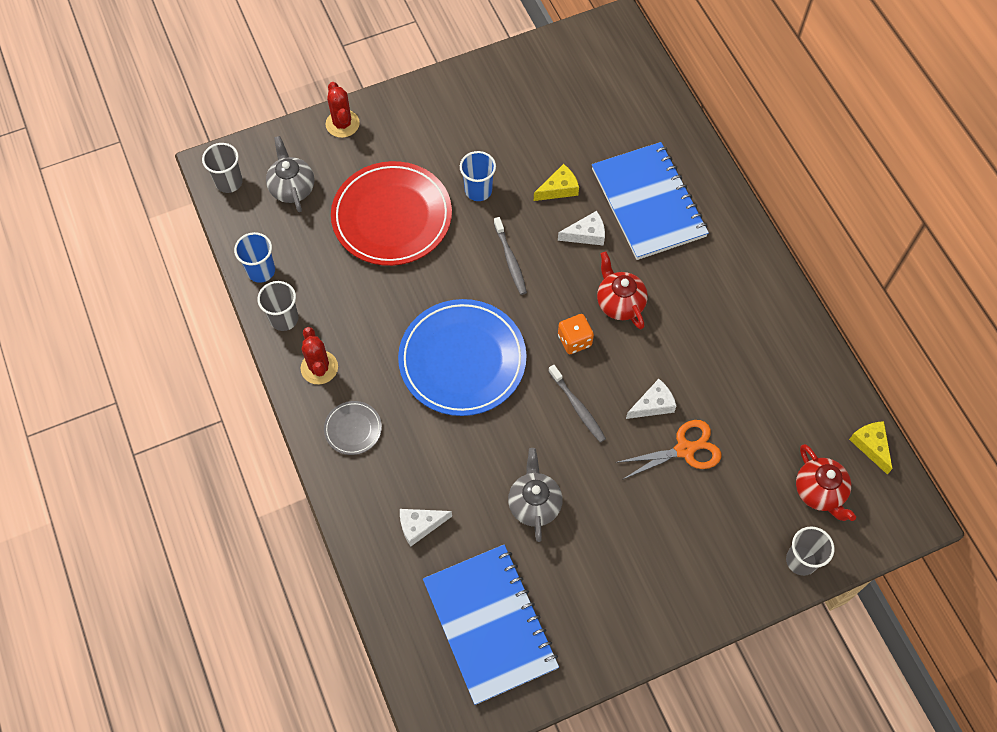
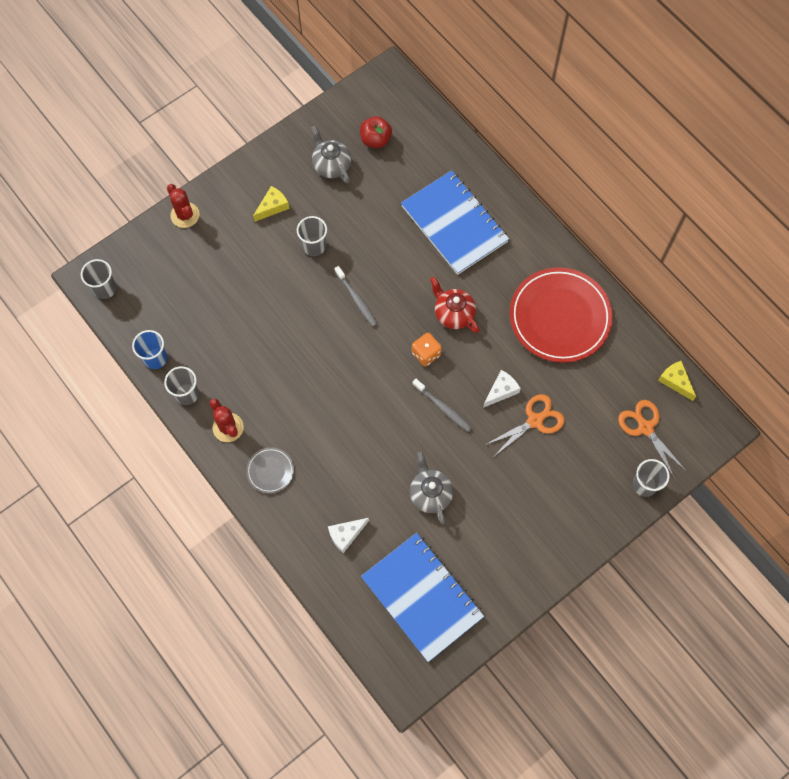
camera: 15 degrees left, 5 degrees up
(292, 188) = (159, 281): grey teapot -> grey teapot (331, 165)
(392, 217) = (250, 286): red plate -> red plate (559, 317)
(462, 360) = (341, 392): blue plate -> none
(478, 190) = (314, 246): blue cup -> grey cup
(559, 189) = (379, 229): yellow cheese -> yellow cheese (272, 207)
(582, 91) = (375, 140): none -> red apple
(586, 234) = (412, 263): white cheese -> none
(819, 492) = (645, 428): red teapot -> orange scissors

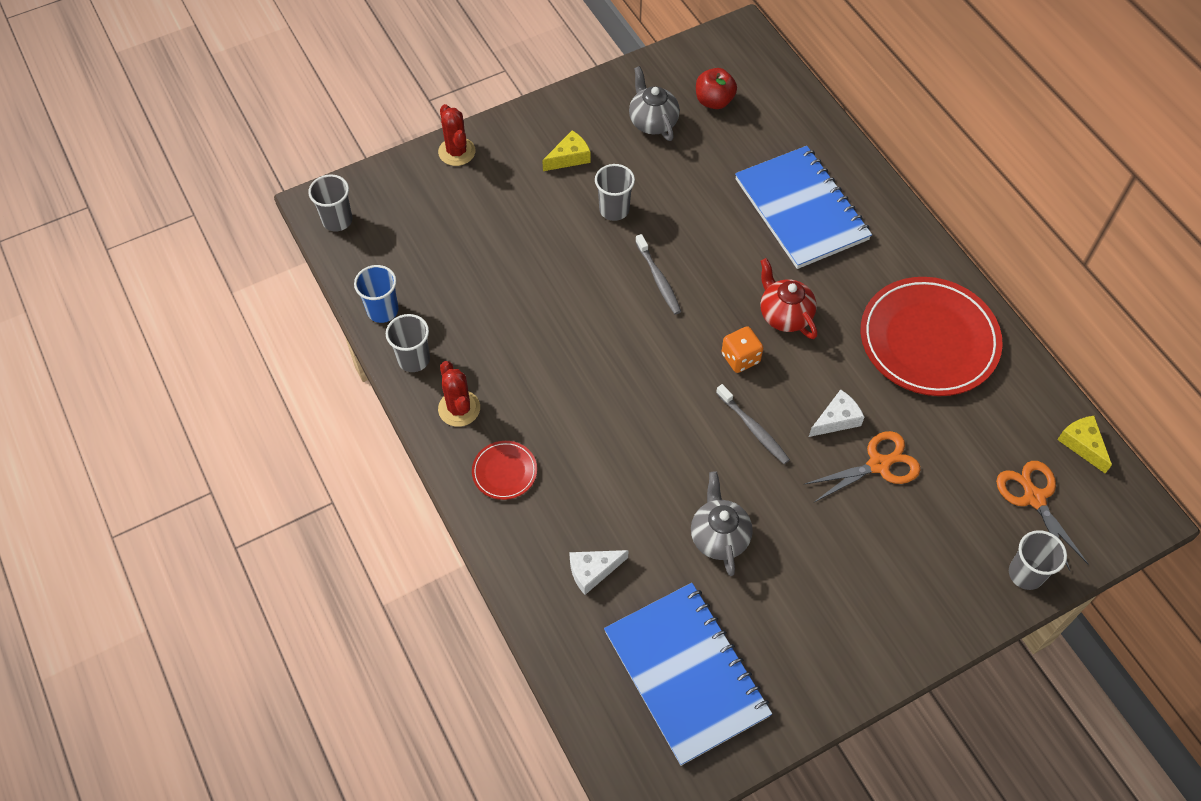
camera: 10 degrees right, 10 degrees down
(270, 471) = (504, 471): grey plate -> red plate

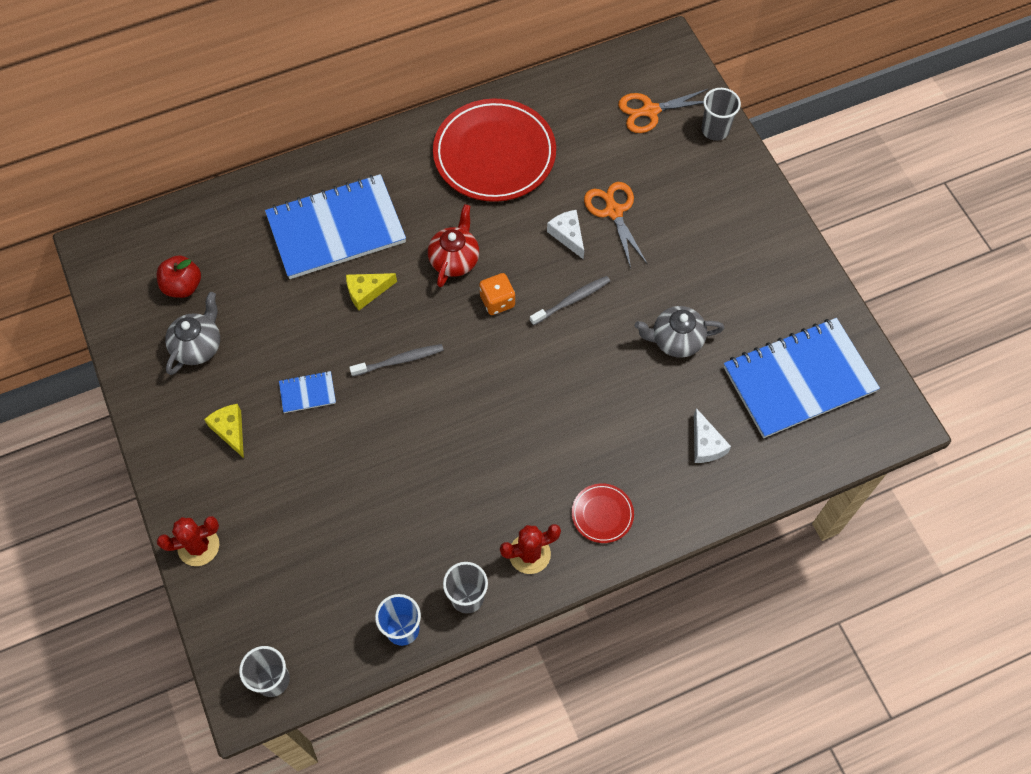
camera: 85 degrees left, 5 degrees up
(614, 210) = (307, 393): grey cup -> blue notebook
(652, 122) = (198, 346): grey teapot -> grey teapot turned 135 degrees clockwise
(784, 315) = (454, 259): red teapot -> red teapot turned 135 degrees clockwise
(1082, 444) = (604, 69): yellow cheese -> yellow cheese (367, 292)

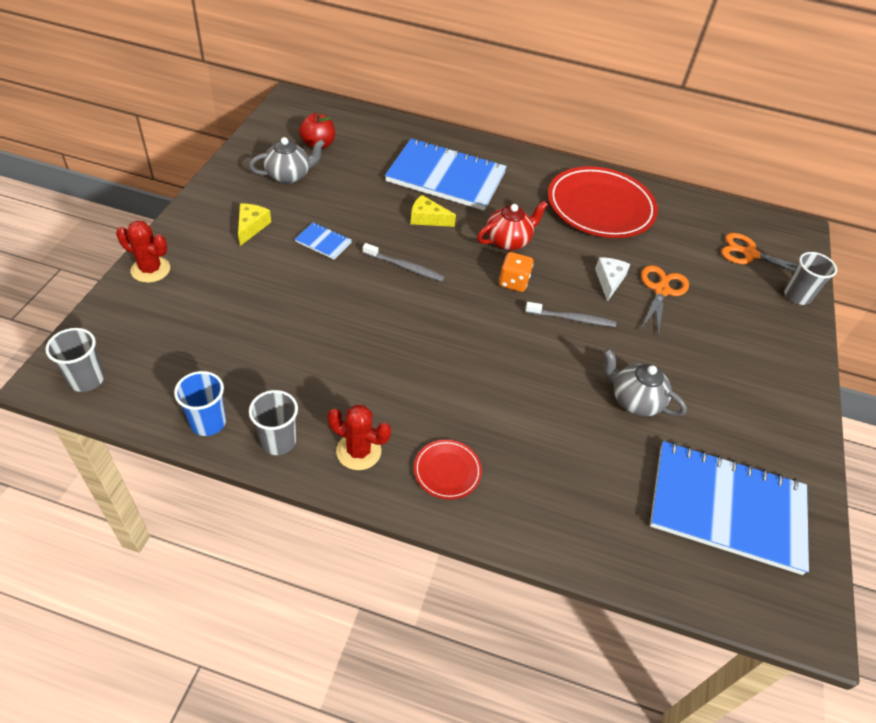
camera: 35 degrees right, 15 degrees down
(705, 444) = (590, 491): white cheese -> none

